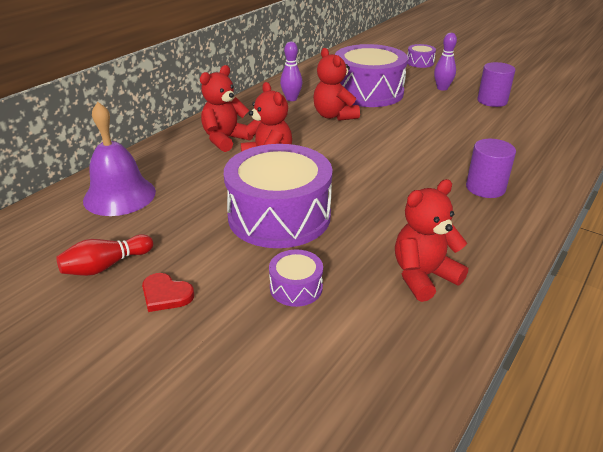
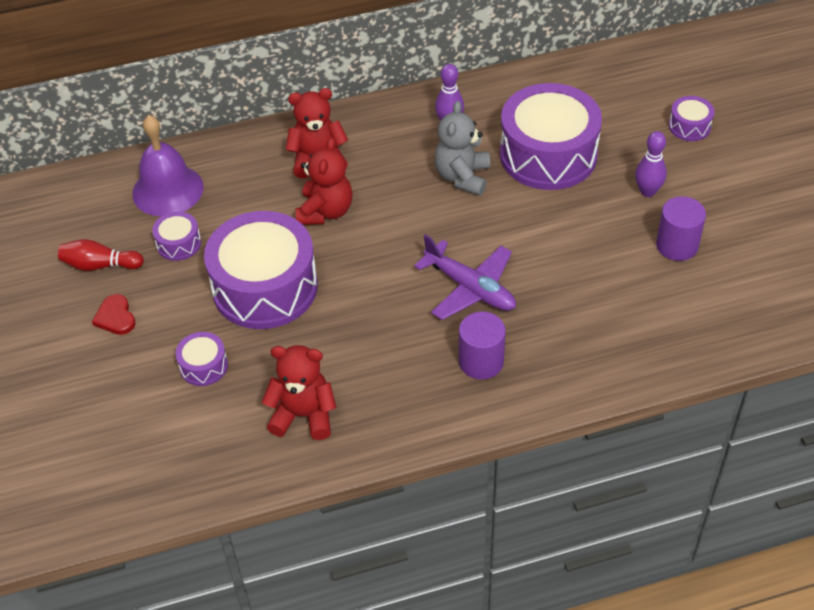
camera: 40 degrees right, 15 degrees up
(169, 221) = (179, 243): none -> purple drum
(334, 116) = (462, 177): red teddy bear -> grey teddy bear
(420, 158) = (470, 288): none -> purple plane

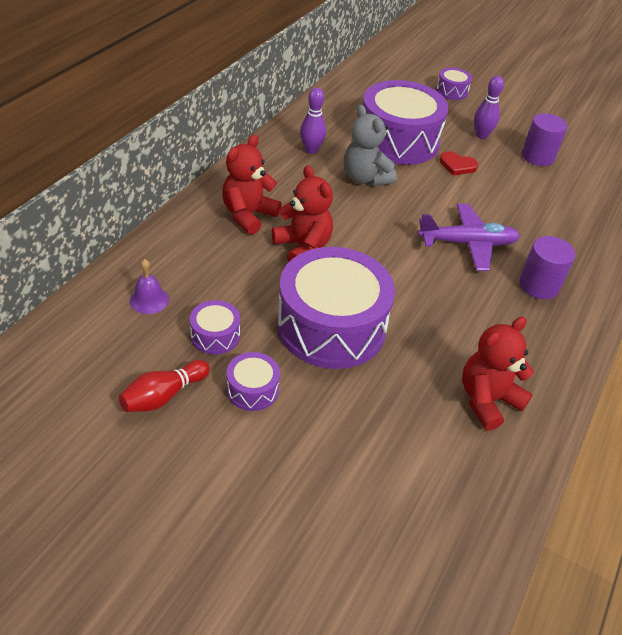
camera: 50 degrees left, 5 degrees down
(115, 317) = (237, 430): red heart -> red heart (457, 165)
(168, 190) = (149, 300): purple bell -> purple bell, size x0.49
(203, 366) = (366, 417): purple drum -> purple drum (252, 389)

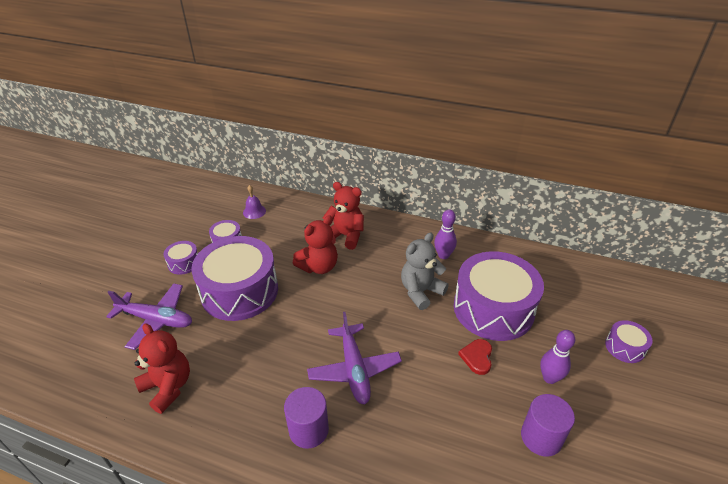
camera: 85 degrees right, 5 degrees down
(163, 396) = (180, 231): red bowling pin -> none
(371, 419) = (156, 320): none -> purple plane

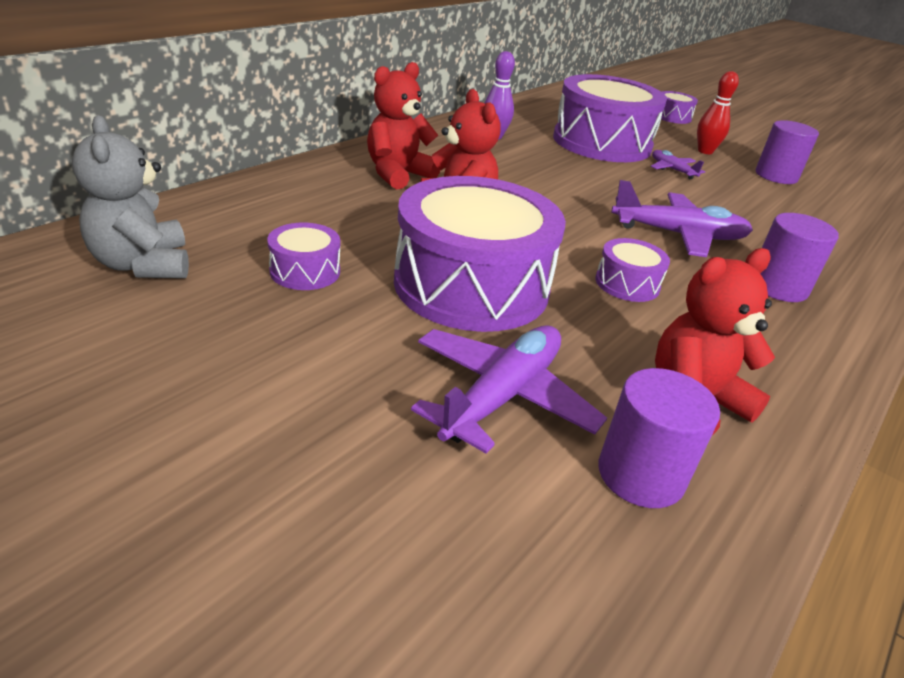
camera: 75 degrees left, 5 degrees down
(115, 371) = (641, 474): none -> purple cylinder
(184, 263) = (332, 334): purple drum -> purple drum (627, 284)
(254, 211) = (235, 226): purple bell -> none
(421, 292) = (554, 165): grey teddy bear -> grey teddy bear (142, 265)
(477, 357) = (672, 170): red heart -> purple plane
(549, 378) = (705, 151): purple bowling pin -> red bowling pin

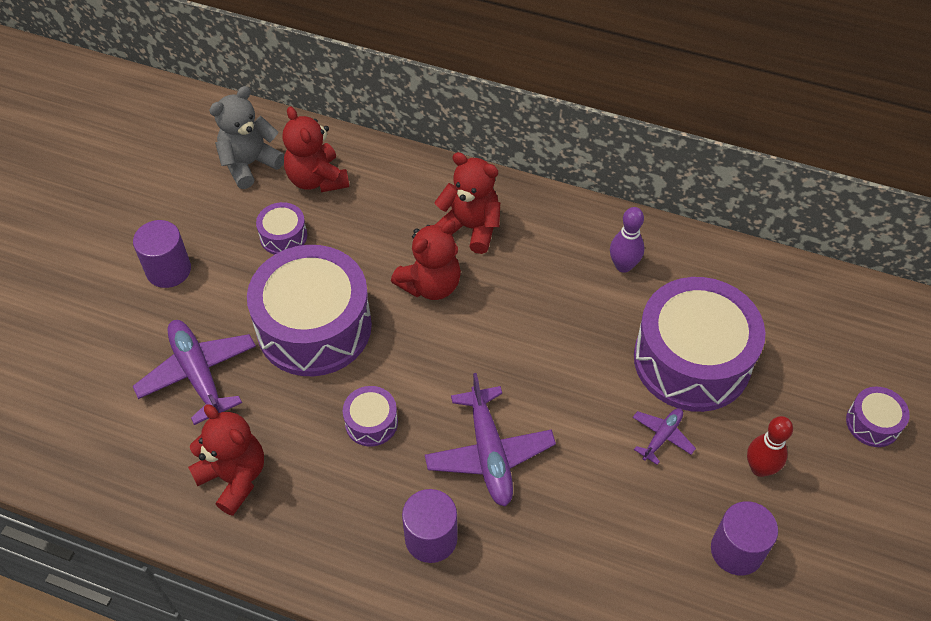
camera: 75 degrees right, 20 degrees up
(234, 228) = (317, 179): none -> red teddy bear
(502, 396) = (198, 374): purple plane -> purple plane turned 135 degrees counterclockwise
(641, 474) = (156, 453): purple cylinder -> purple cylinder (168, 270)

